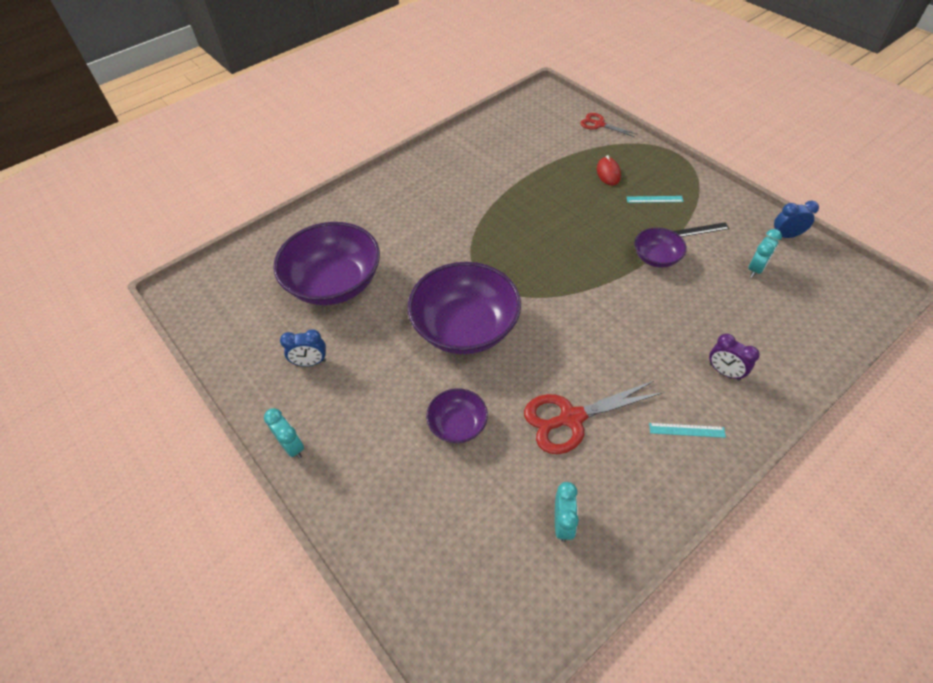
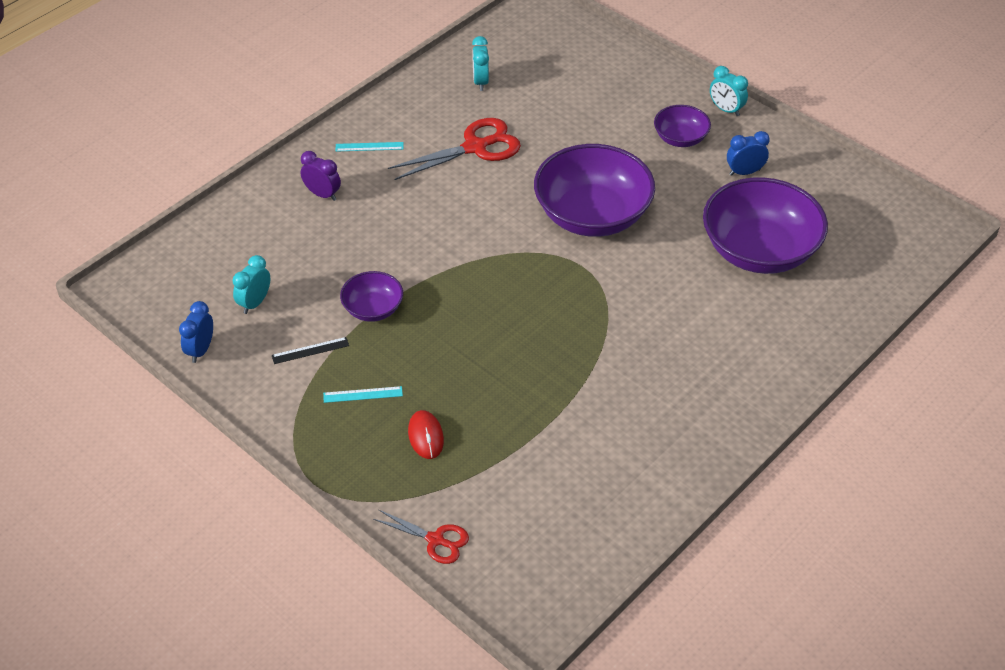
camera: 170 degrees right, 5 degrees down
(458, 425) = (580, 135): purple bowl -> purple bowl (680, 138)
(786, 235) = (201, 350): blue clock -> blue clock turned 120 degrees clockwise

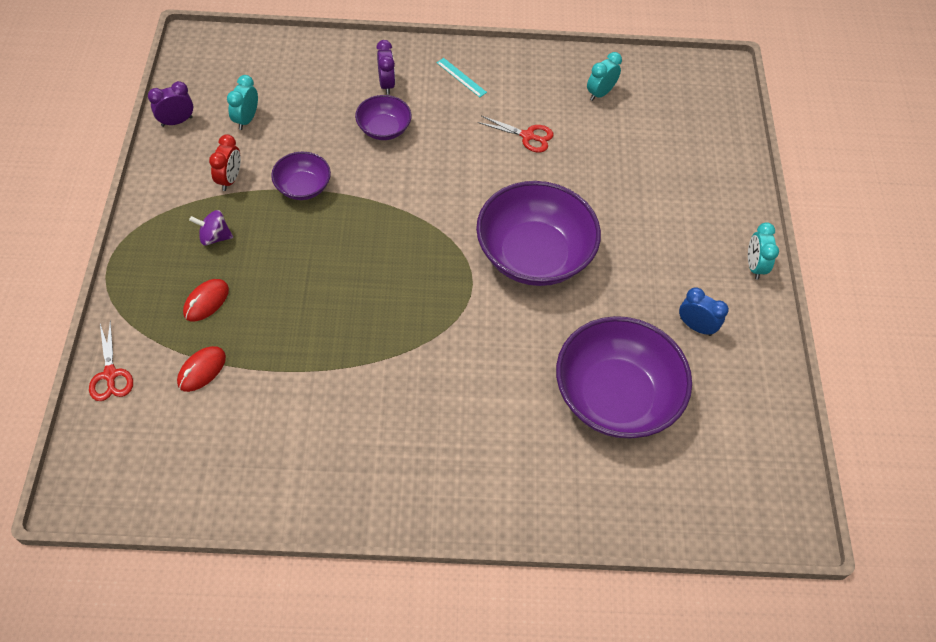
camera: 45 degrees right, 10 degrees up
(201, 350) = (177, 121): blue clock -> purple clock
(254, 303) = (246, 119): turquoise clock -> turquoise clock turned 60 degrees counterclockwise
(310, 350) = (230, 179): black ruler -> red clock
(363, 394) = (214, 237): turquoise ruler -> purple spinning top
(475, 147) = (527, 136): red scissors -> red scissors, size x0.59
(493, 476) = (202, 370): none -> red mouse
(680, 138) = (684, 256): purple bowl -> purple bowl (384, 129)

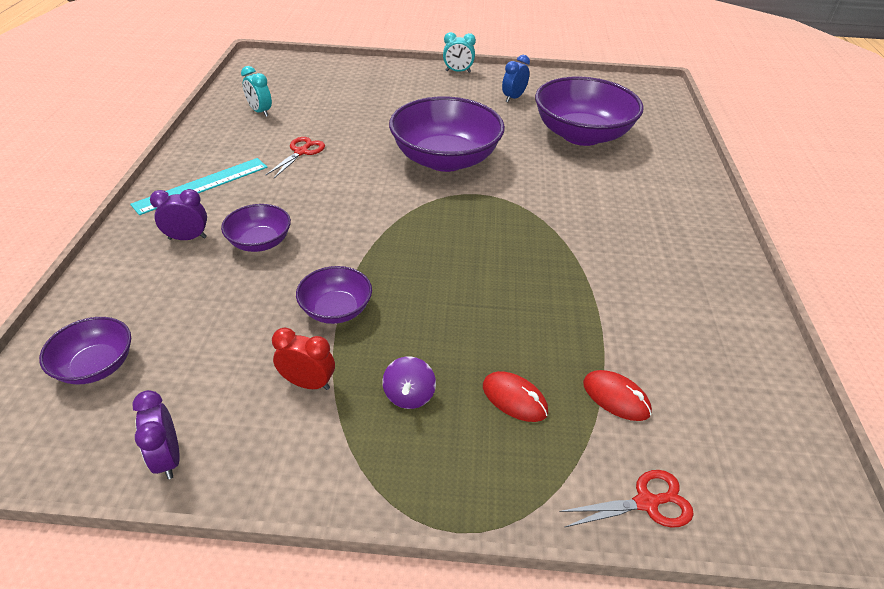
camera: 85 degrees left, 15 degrees down
(246, 119) = (197, 369): turquoise clock -> none
(252, 70) = (96, 365): none -> purple bowl
(461, 77) = (202, 185): turquoise ruler -> turquoise ruler, size x1.89

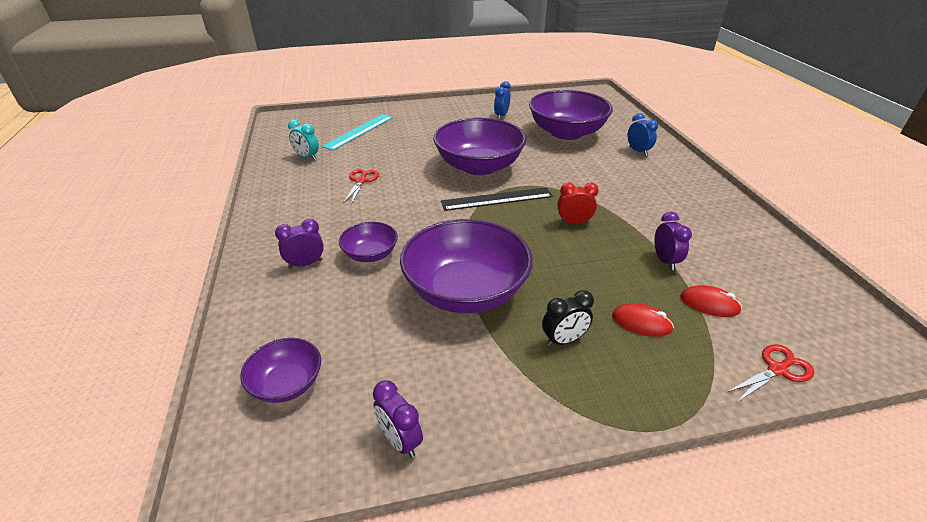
camera: 15 degrees left, 5 degrees down
(202, 185) = (292, 221): turquoise ruler -> turquoise ruler (359, 131)
(308, 383) = (479, 351): red clock -> red clock (573, 222)
(336, 309) = (466, 291): purple bowl -> purple bowl, size x2.01
(409, 395) = (563, 340): purple spinning top -> black clock
(440, 205) = (497, 199): none -> black ruler
(458, 71) = (448, 104): turquoise clock -> none
(596, 329) = (665, 261): none -> purple clock
(659, 177) = (638, 151): none -> blue clock

